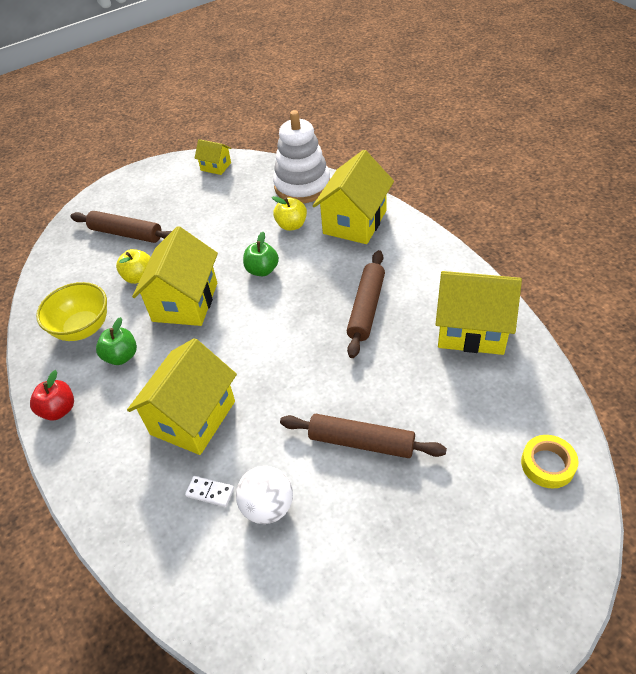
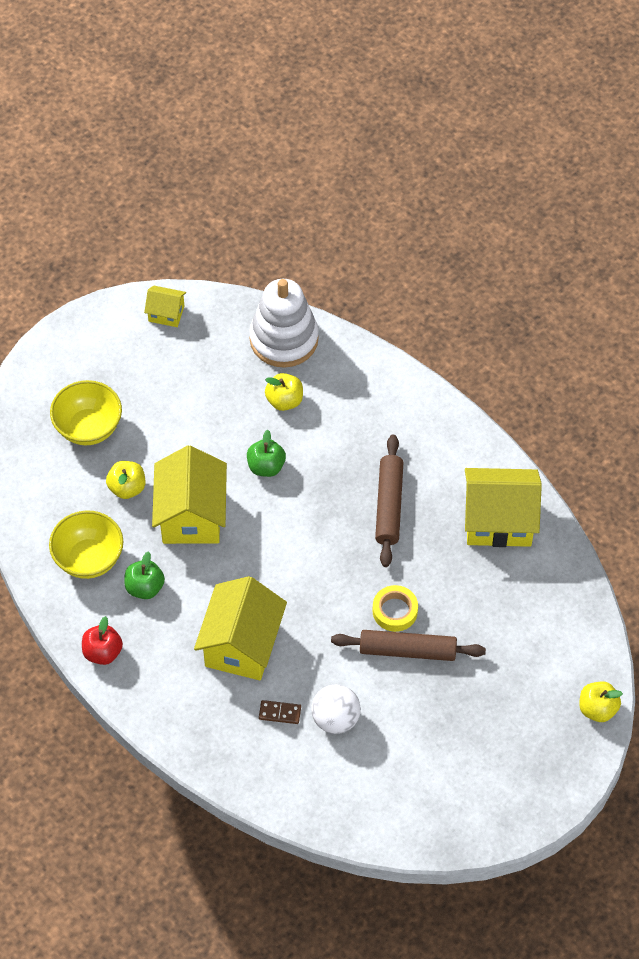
camera: 15 degrees left, 10 degrees up
(126, 233) = (88, 428): brown rolling pin -> yellow bowl
(210, 492) = (280, 713): white domino -> brown domino
(355, 222) = (357, 390): yellow house -> none
(547, 464) = (573, 651): yellow tape -> yellow tape (395, 611)
(577, 535) = (597, 709): none -> yellow apple

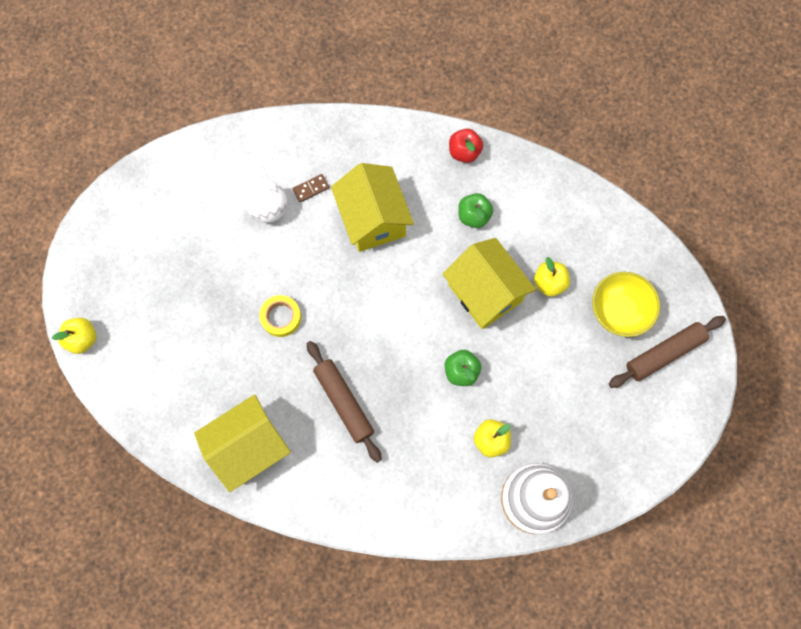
camera: 145 degrees right, 15 degrees up
(89, 559) = (530, 211): yellow bowl -> none
(166, 313) = (646, 455): yellow house -> none
(407, 650) = (251, 293): brown rolling pin -> brown rolling pin (664, 353)

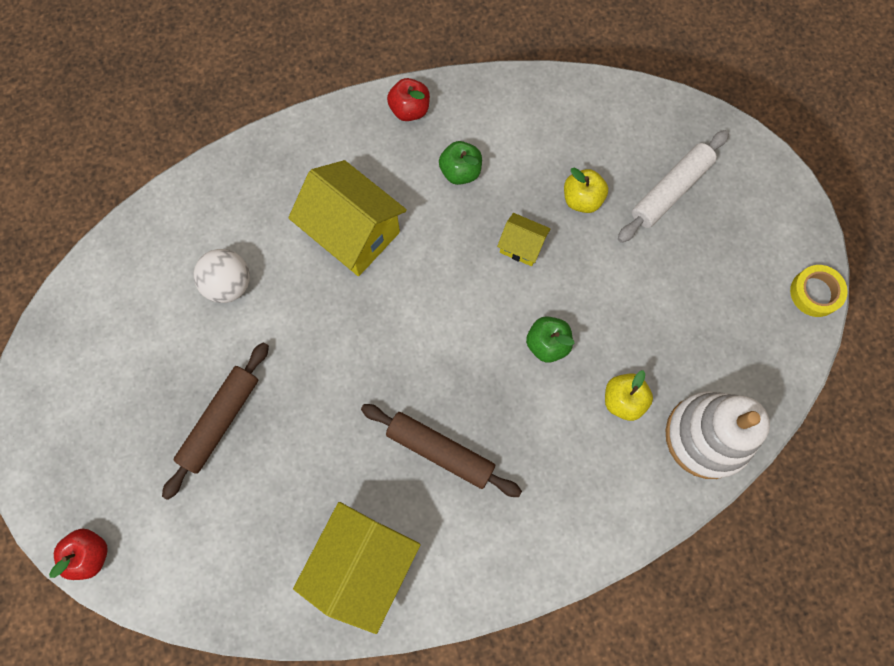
camera: 30 degrees left, 0 degrees up
(82, 339) = (90, 554): yellow apple -> red apple
(281, 317) = (313, 397): yellow tape -> yellow tape (815, 293)
(311, 189) = (263, 236): brown domino -> none
(485, 293) = (521, 246): yellow house -> yellow house, size x0.50
(618, 312) = (670, 190): yellow bowl -> white rolling pin
(664, 353) = (742, 208): brown rolling pin -> brown rolling pin (220, 421)

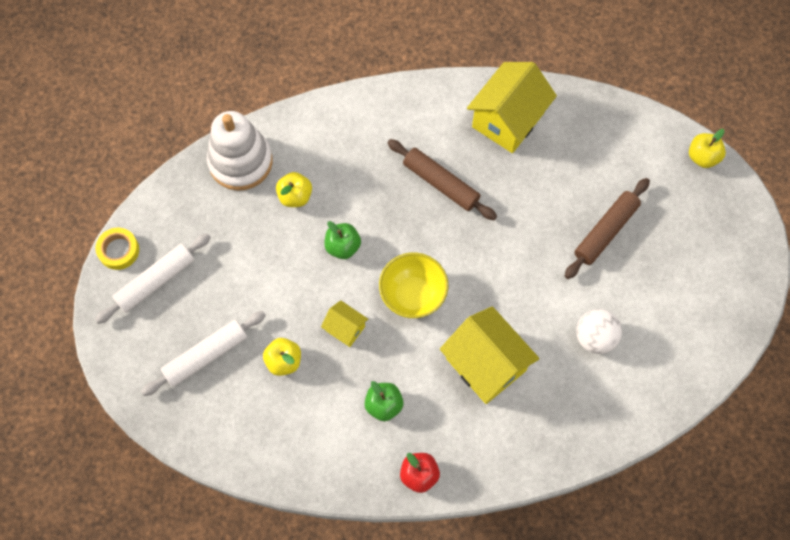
camera: 170 degrees left, 5 degrees down
(90, 554) = (702, 157): red apple -> yellow apple
(450, 298) = (413, 295): none -> yellow bowl
(757, 263) = (156, 281): none -> white rolling pin

